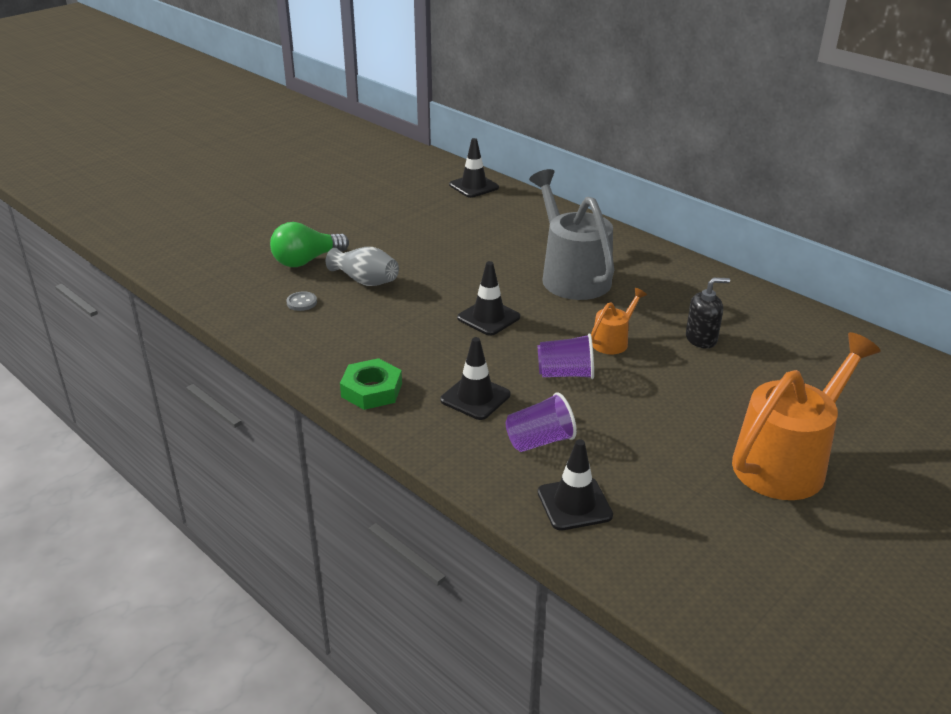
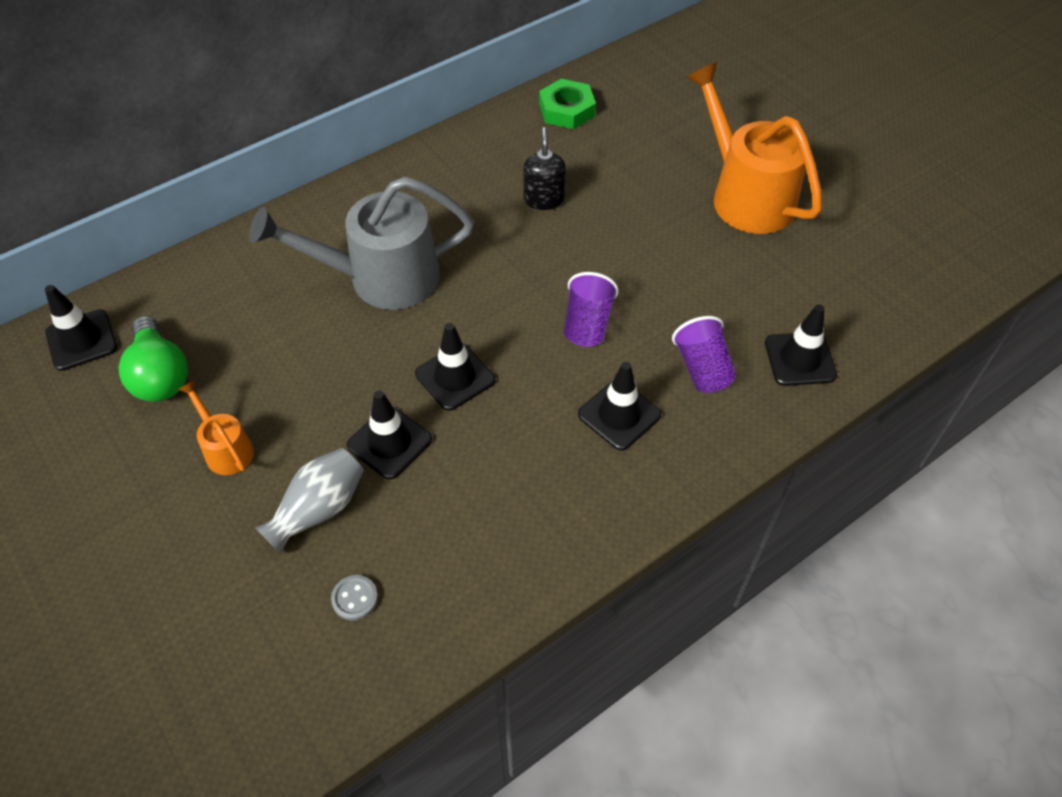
camera: 80 degrees left, 20 degrees up
(306, 261) = (229, 588): green light bulb -> green light bulb (160, 375)
(372, 390) = (589, 521): green nut -> green nut (566, 110)
(423, 299) = (389, 442): none -> black traffic cone
(613, 341) = (532, 270): orange watering can -> orange watering can (225, 448)

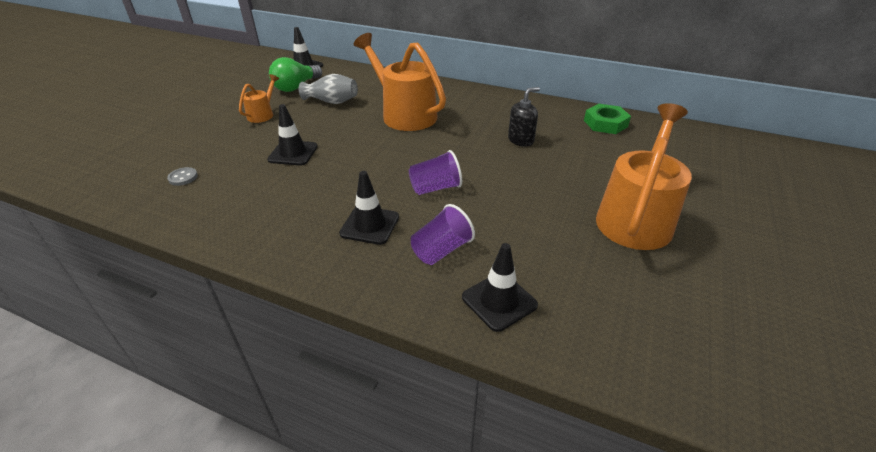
camera: 60 degrees right, 15 degrees down
(318, 509) = (237, 148): grey vase -> grey vase (332, 101)
(379, 278) = (403, 114): grey watering can -> orange watering can
(455, 377) = (353, 157): black traffic cone -> none

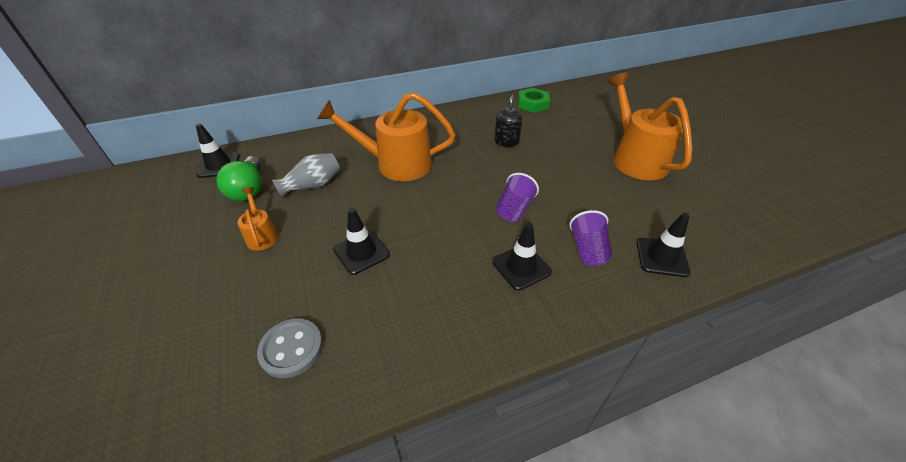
camera: 45 degrees left, 5 degrees up
(183, 177) = (291, 349): grey button -> grey button, size x1.78

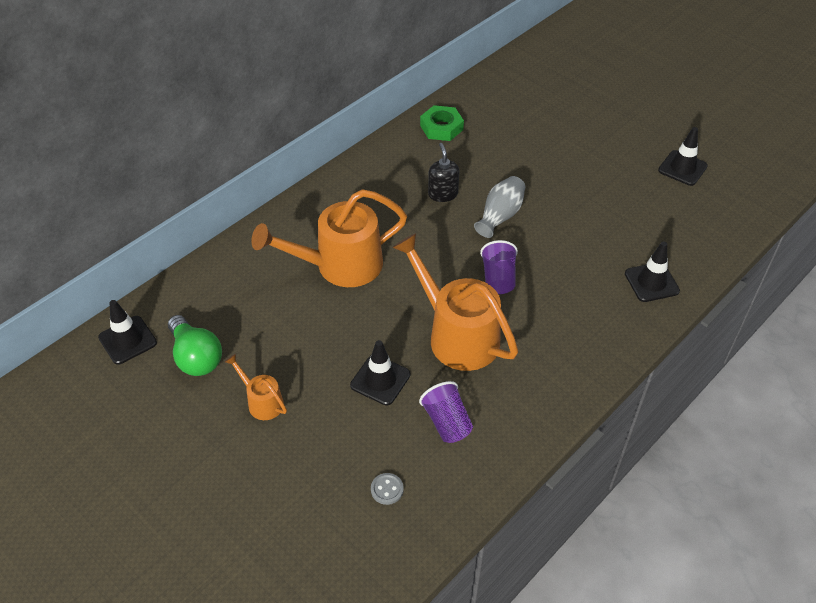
camera: 25 degrees left, 5 degrees up
(291, 349) = (387, 489): grey button -> grey button, size x0.56
(312, 185) = (266, 325): grey vase -> grey vase (500, 216)
(521, 267) = (537, 337): black traffic cone -> black traffic cone (682, 168)
(588, 250) = (587, 298): purple cup -> purple cup (447, 422)
(634, 158) = (584, 173): orange watering can -> orange watering can (456, 334)

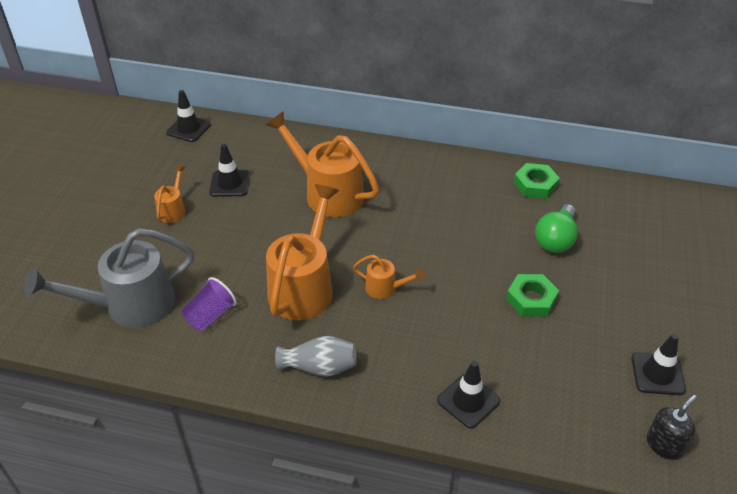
camera: 60 degrees right, 5 degrees down
(196, 357) = (193, 163): green light bulb -> green light bulb (556, 239)
(380, 380) = (229, 261): black traffic cone -> black traffic cone (230, 184)
(387, 489) = (129, 306): grey button -> grey watering can
(443, 194) = (455, 217): black soap dispenser -> black soap dispenser (664, 445)
(498, 278) = (386, 288): purple cup -> orange watering can
(500, 216) = (461, 262): grey vase -> grey vase (319, 367)
(570, 196) = (531, 299): none -> green nut

